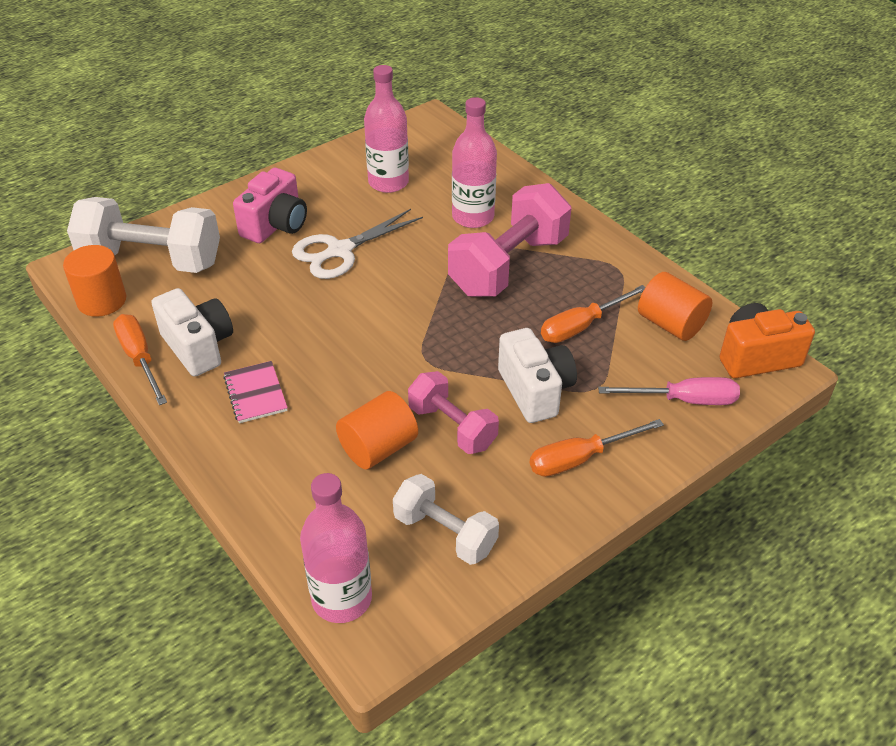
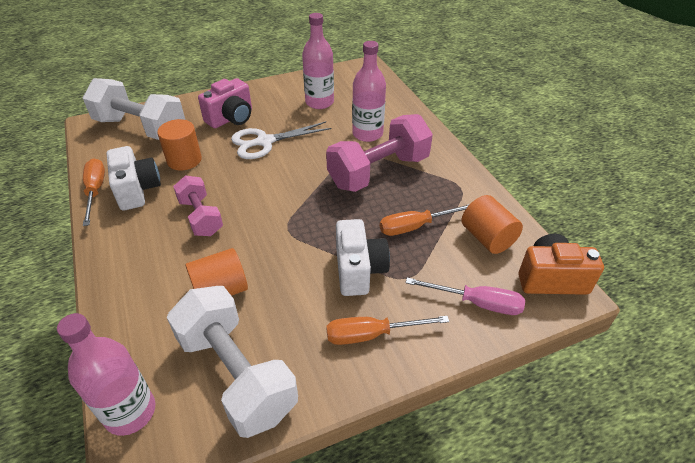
camera: 15 degrees right, 0 degrees up
(102, 301) = (95, 148): orange cylinder -> orange cylinder (184, 160)
(255, 393) = (156, 231): pink notebook -> none
(445, 533) = (237, 374): white dumbbell -> white dumbbell, size x1.68
(452, 427) = (283, 286): pink dumbbell -> pink dumbbell (201, 217)

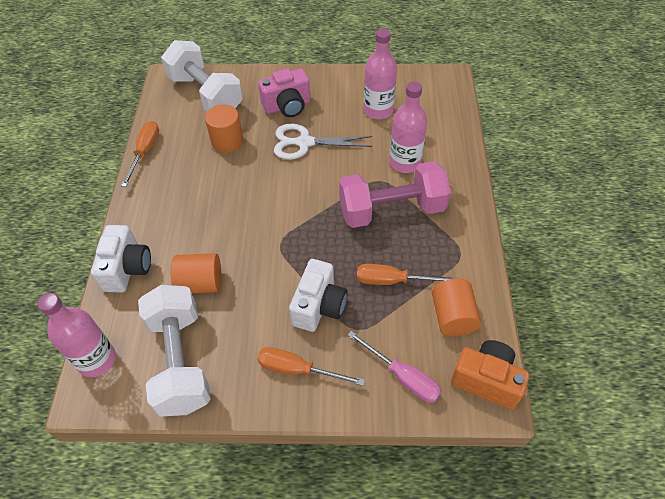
camera: 25 degrees right, 10 degrees up
(137, 190) = (177, 162): white camera -> white camera (127, 269)
(201, 217) = (215, 206): pink dumbbell -> none

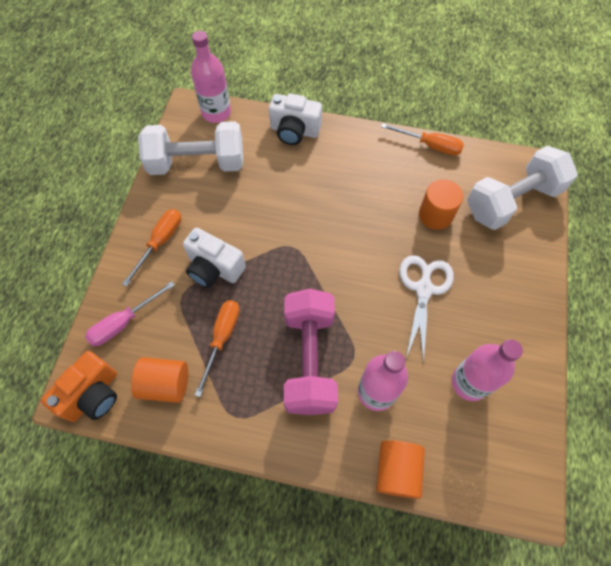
camera: 100 degrees right, 10 degrees up
(200, 283) = (265, 180): orange cylinder -> orange cylinder (397, 471)
(287, 106) = (486, 280): pink camera -> none

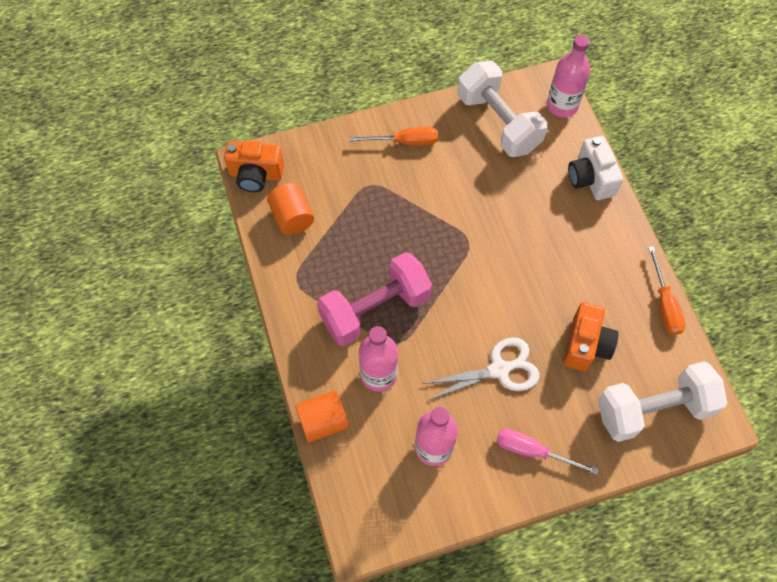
camera: 60 degrees right, 0 degrees up
(124, 322) = (322, 159): pink screwdriver -> pink screwdriver (532, 451)
(214, 268) = (408, 194): white camera -> none
(222, 338) = (352, 235): orange screwdriver -> none
(435, 215) = (586, 345): orange cylinder -> orange camera
(512, 201) = (653, 409): white dumbbell -> white dumbbell turned 45 degrees counterclockwise

